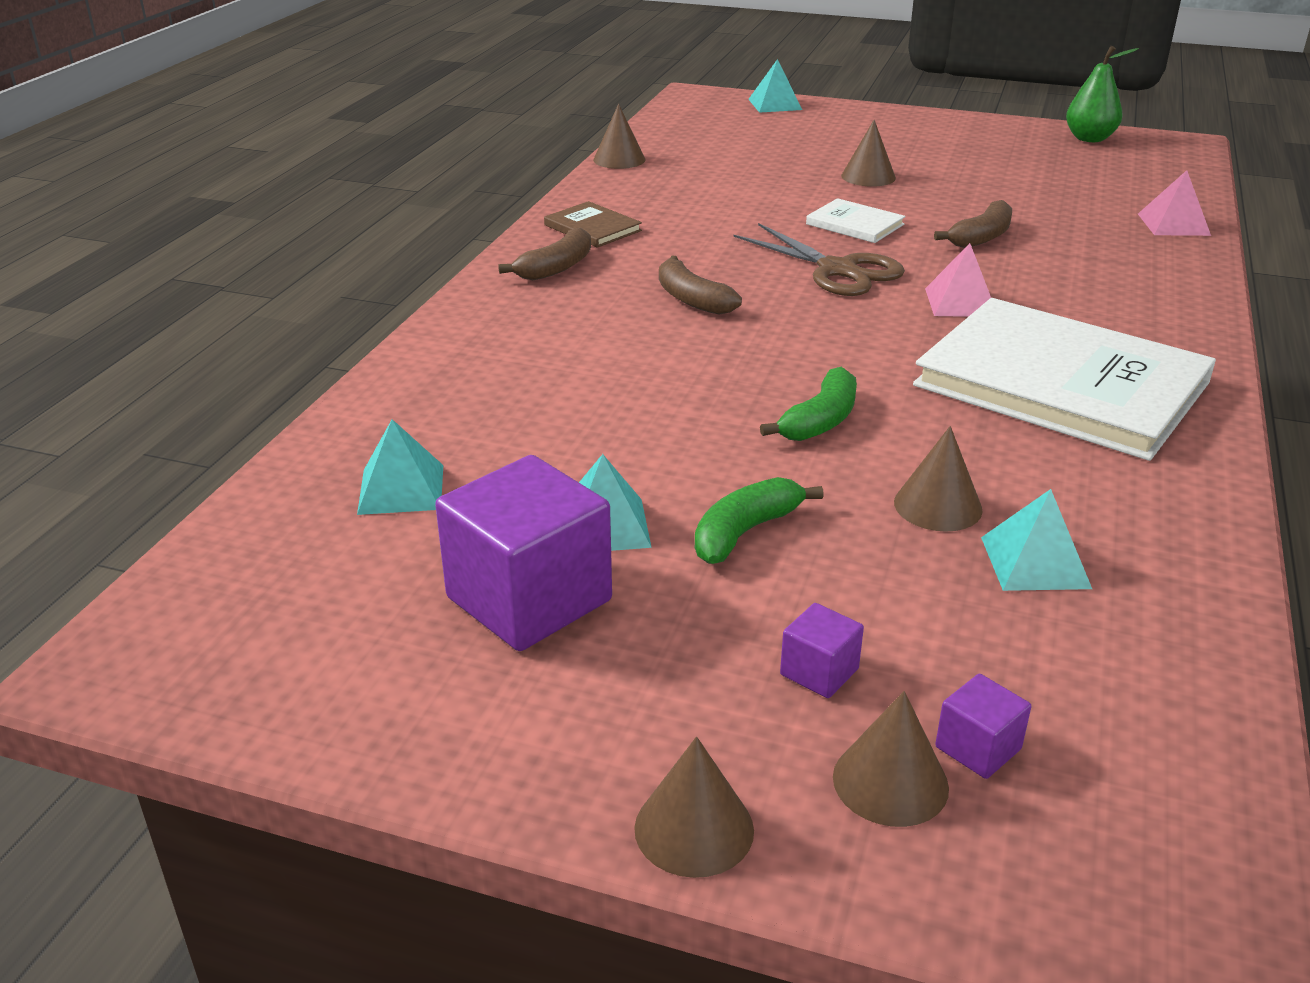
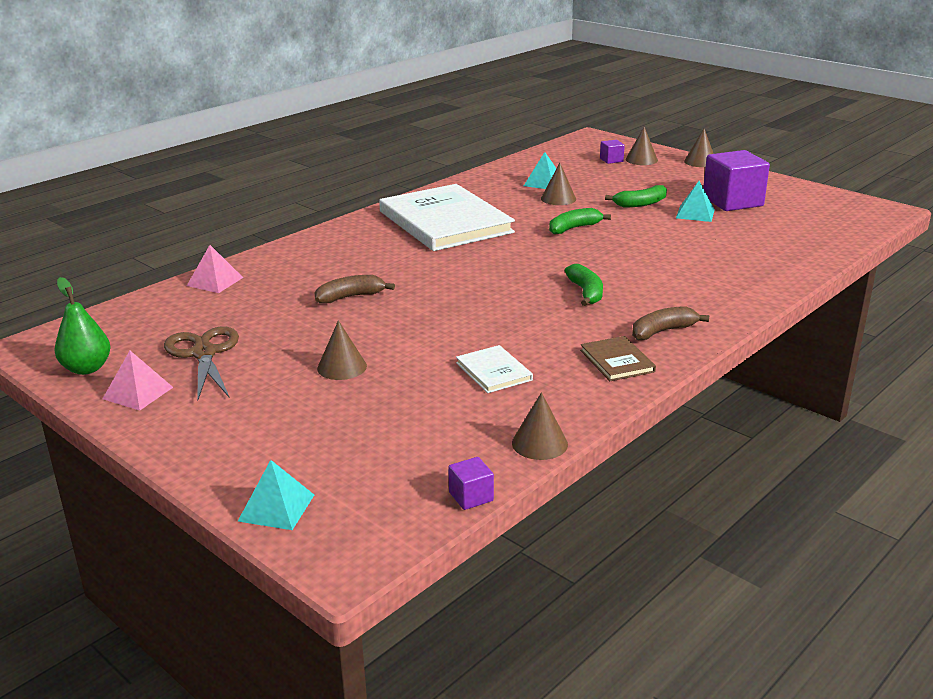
camera: 155 degrees left, 5 degrees down
(401, 489) = (780, 237): turquoise pyramid -> none
(692, 299) = (586, 292): brown banana -> green banana
(819, 672) = (643, 175): purple cube -> purple cube (471, 496)
(838, 270) = (475, 293): brown scissors -> brown scissors (204, 353)
(855, 224) = (418, 324): white book -> white book (493, 371)
(960, 302) = (431, 262): pink pyramid -> pink pyramid (138, 393)

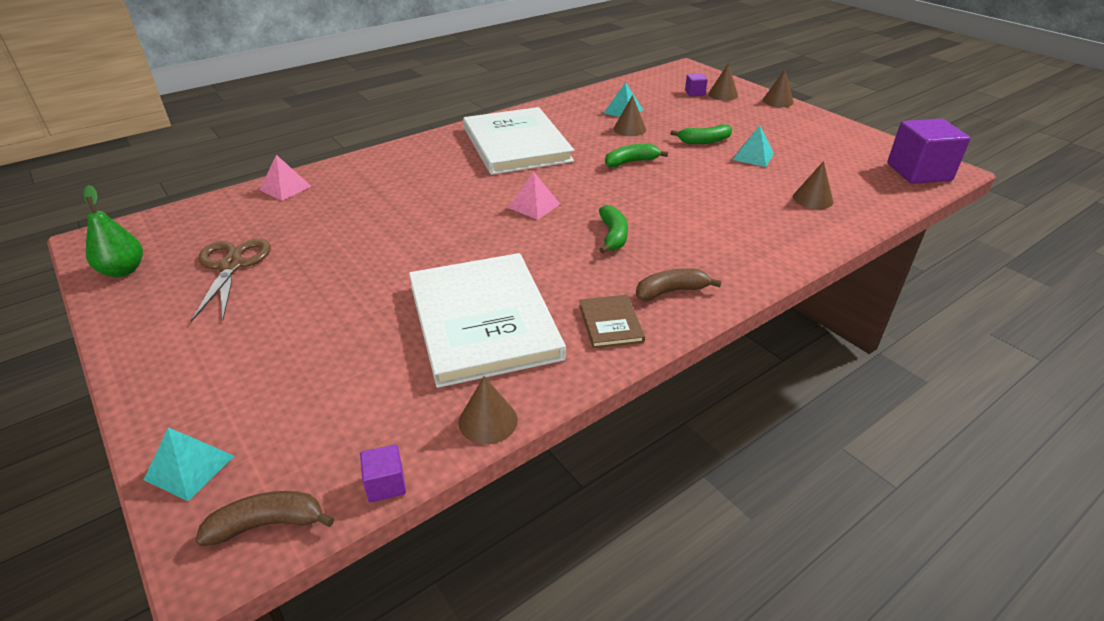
camera: 10 degrees right, 10 degrees up
(138, 393) = (149, 304): pink pyramid -> pink pyramid (534, 206)
(342, 367) = (344, 297): brown cone -> brown cone (812, 199)
(350, 297) = (392, 217): brown banana -> brown banana (267, 524)
(493, 371) = (483, 321): white book -> white book, size x2.37
(732, 201) = (794, 146): purple cube -> purple cube (918, 172)

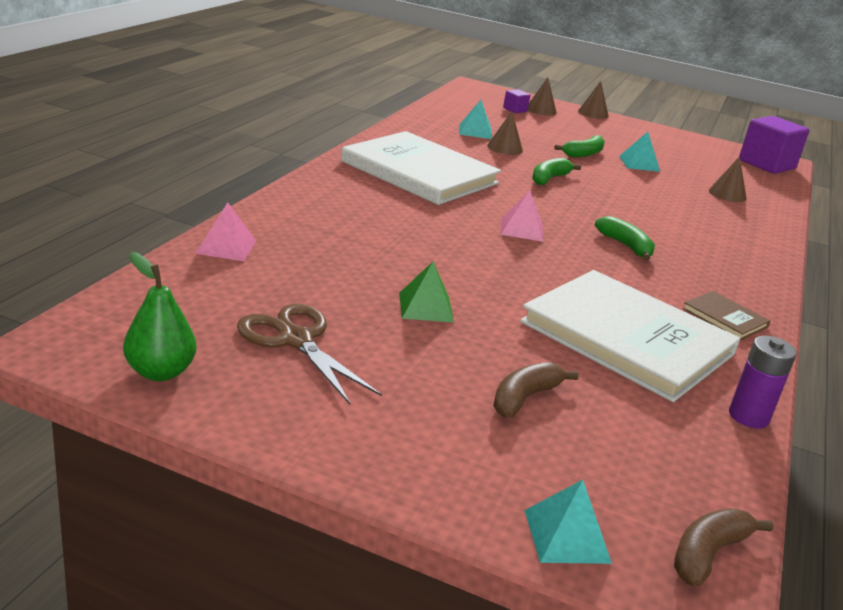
camera: 35 degrees left, 10 degrees down
(356, 259) = (425, 307): none -> green pyramid
(386, 484) = (748, 489): purple cube -> none
(488, 421) = (748, 416): brown cone -> purple battery
(671, 291) = (731, 284): brown banana -> brown banana (524, 398)

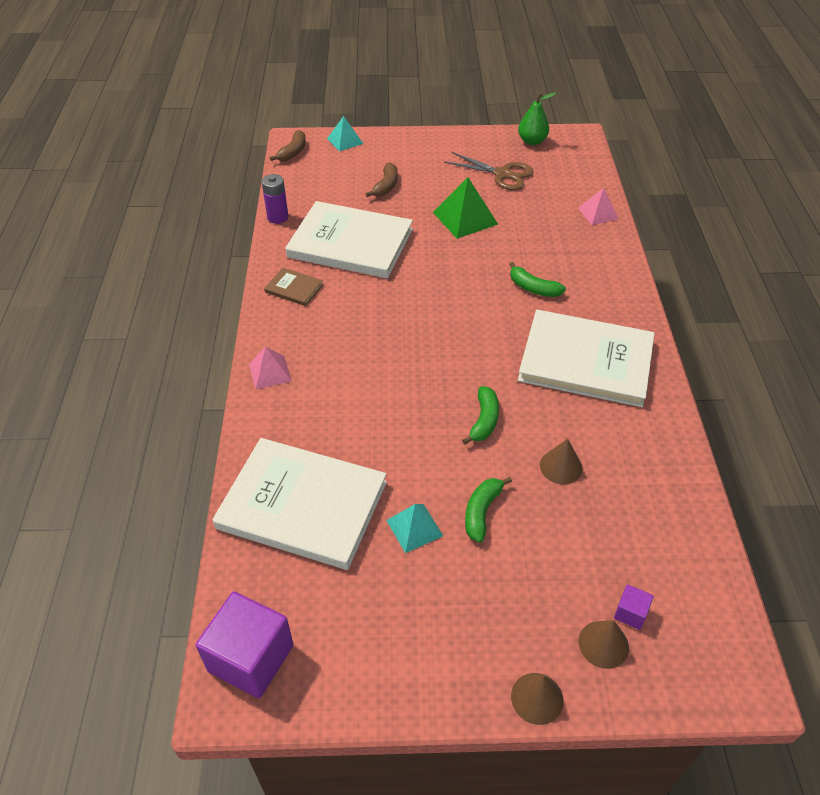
camera: 160 degrees right, 20 degrees up
(425, 307) = (465, 218): green pyramid -> green pyramid, size x1.58
(475, 131) = (615, 492): turquoise pyramid -> none
(522, 229) = (460, 320): pink pyramid -> pink pyramid (270, 372)
(626, 246) = (378, 339): green banana -> green banana (533, 288)
(727, 194) = (302, 505): brown cone -> white book

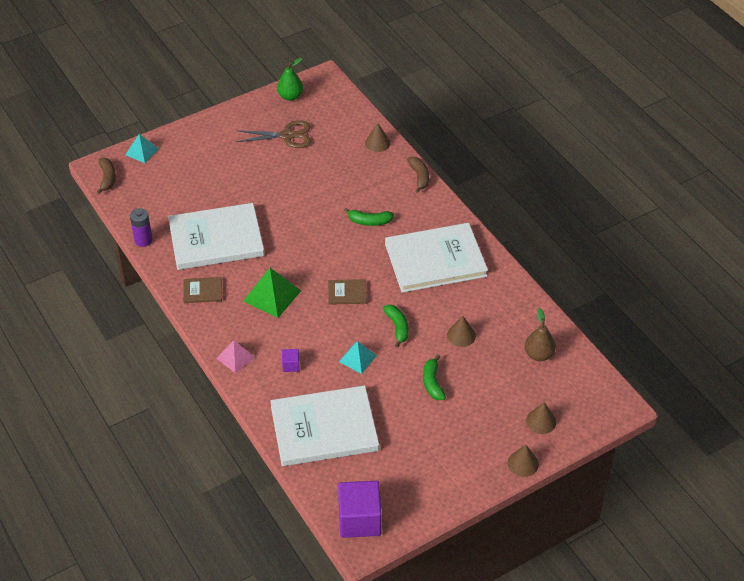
camera: 30 degrees left, 0 degrees up
(386, 186) = (206, 180): brown banana -> brown banana (419, 177)
(414, 528) = (400, 410): turquoise pyramid -> turquoise pyramid (357, 358)
(451, 355) = (347, 293): none -> brown book
(465, 218) = (285, 184): green pyramid -> green pyramid (272, 295)
(598, 213) = (377, 143): pink pyramid -> brown cone
(630, 613) = (546, 399): purple cube -> purple cube (291, 365)
(656, 542) = (538, 354): none -> brown pear

